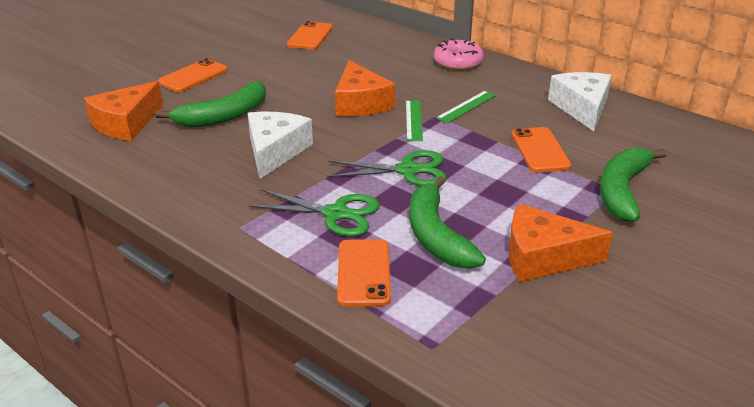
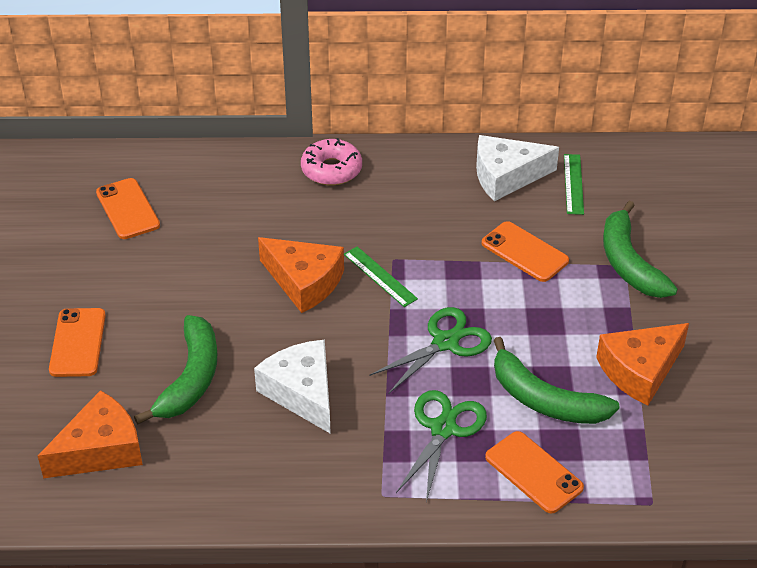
camera: 40 degrees left, 10 degrees up
(126, 123) = (100, 449): orange cheese -> orange cheese turned 120 degrees counterclockwise
(336, 214) = (443, 429): green scissors -> green scissors turned 45 degrees counterclockwise
(466, 106) = (407, 230): green ruler -> green ruler (573, 184)
(582, 108) = (506, 176): white cheese -> white cheese turned 60 degrees counterclockwise

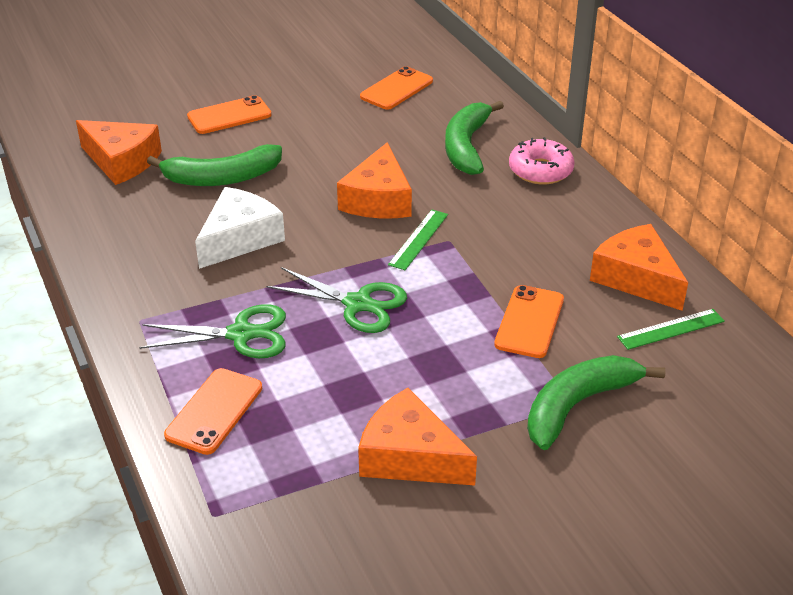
camera: 65 degrees right, 5 degrees down
(506, 176) = (636, 278): white cheese -> orange cheese
(545, 399) = (320, 393): green banana -> green banana (467, 147)

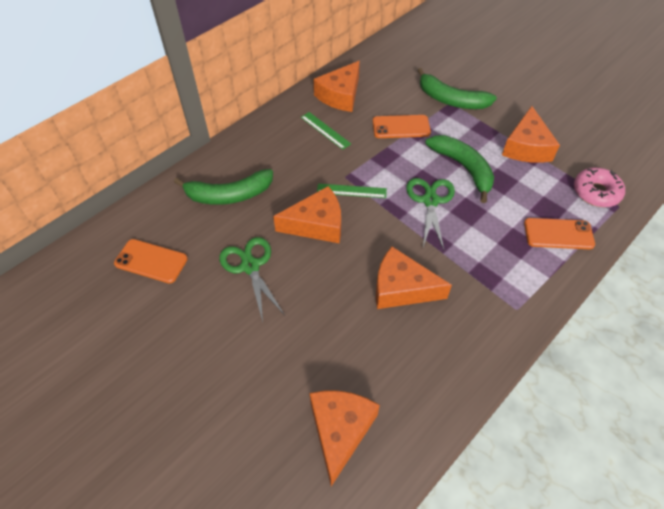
camera: 110 degrees left, 15 degrees up
(222, 178) = (331, 334): green banana -> green banana (463, 168)
(229, 116) = (231, 373): orange phone -> none
(239, 239) = (401, 288): white cheese -> orange cheese
(241, 334) = (492, 247): green scissors -> green scissors (250, 266)
(540, 170) = (246, 151): pink donut -> pink donut (596, 192)
(671, 329) = (375, 79): green ruler -> green ruler (325, 130)

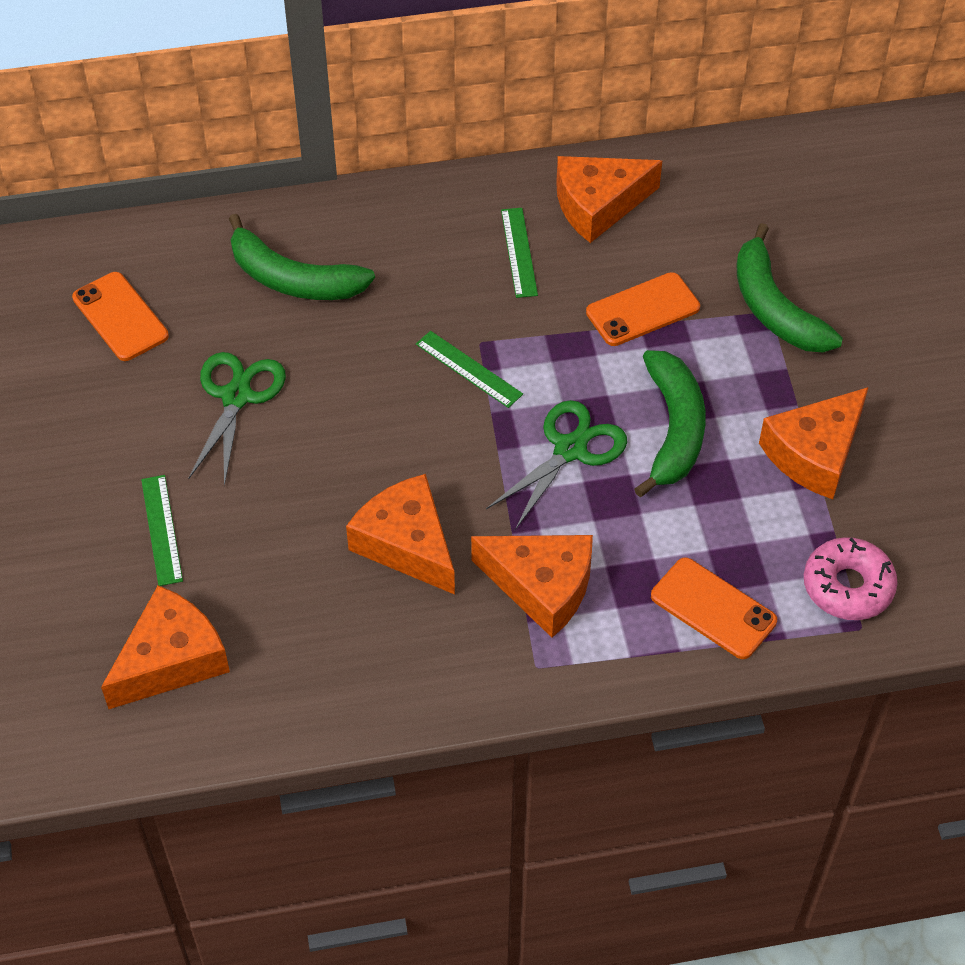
camera: 35 degrees right, 0 degrees up
(271, 360) = (162, 529): none -> green ruler
(317, 224) = (374, 390): orange cheese -> orange cheese (542, 586)
(401, 127) = (642, 310): orange phone -> orange phone turned 60 degrees counterclockwise

